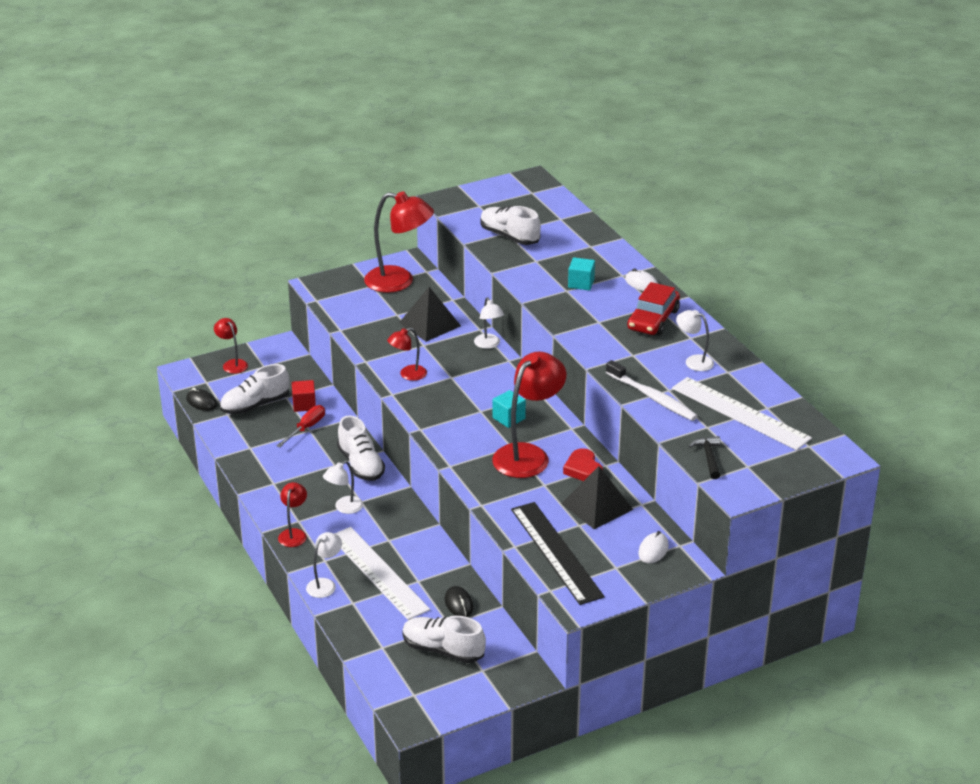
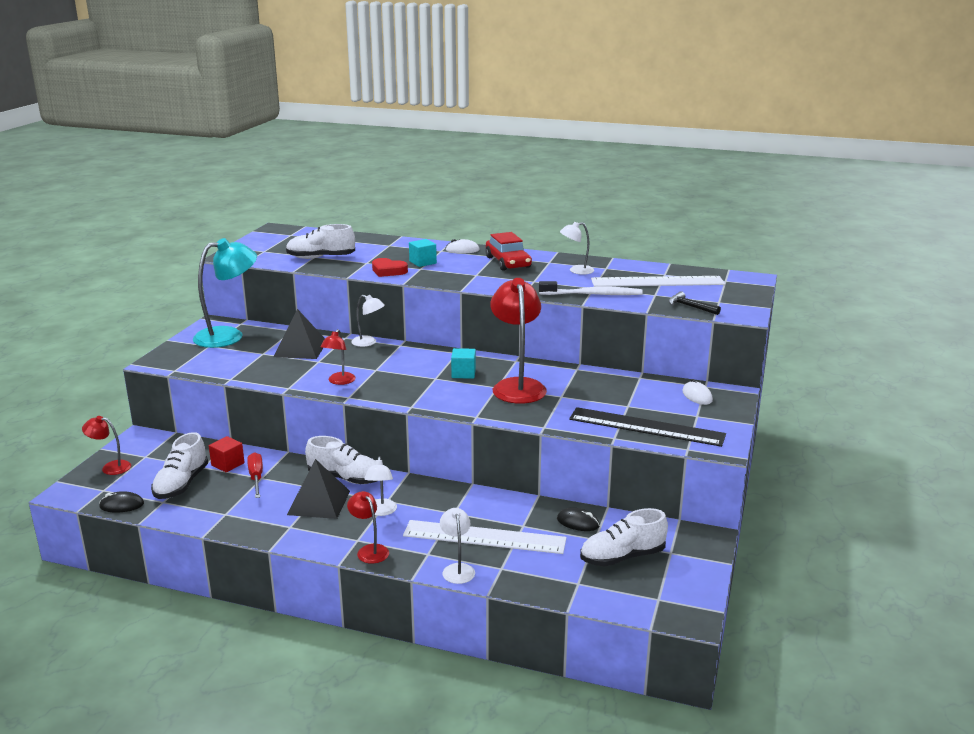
camera: 45 degrees left, 10 degrees down
(399, 281) = (229, 336): red lamp -> turquoise lamp
(583, 469) = (568, 377): red heart -> red heart (388, 271)
(596, 506) = (617, 391): black pyramid -> black pyramid (318, 502)

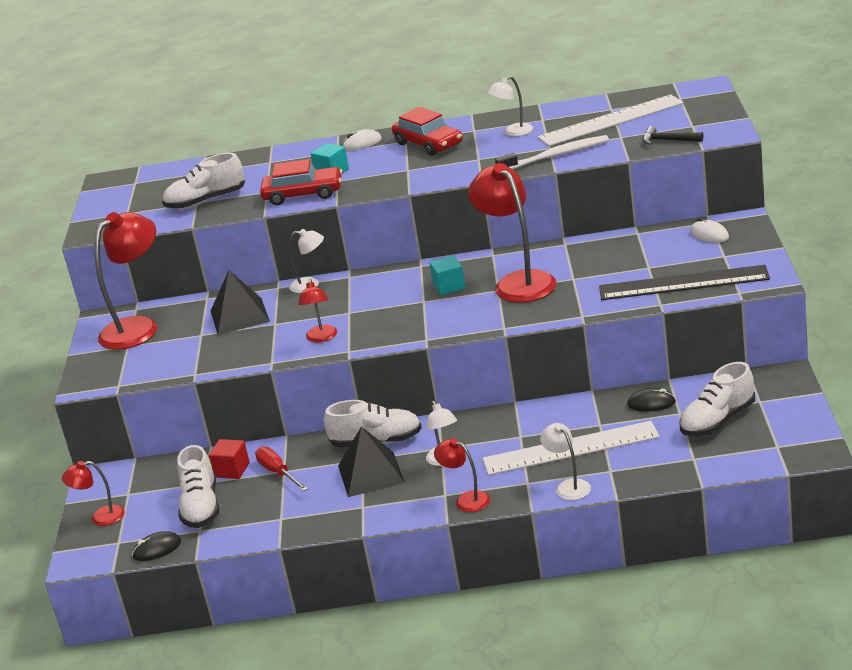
camera: 15 degrees left, 5 degrees up
(229, 336) = (138, 327): turquoise lamp -> red lamp
(388, 271) = (303, 194): red heart -> red car

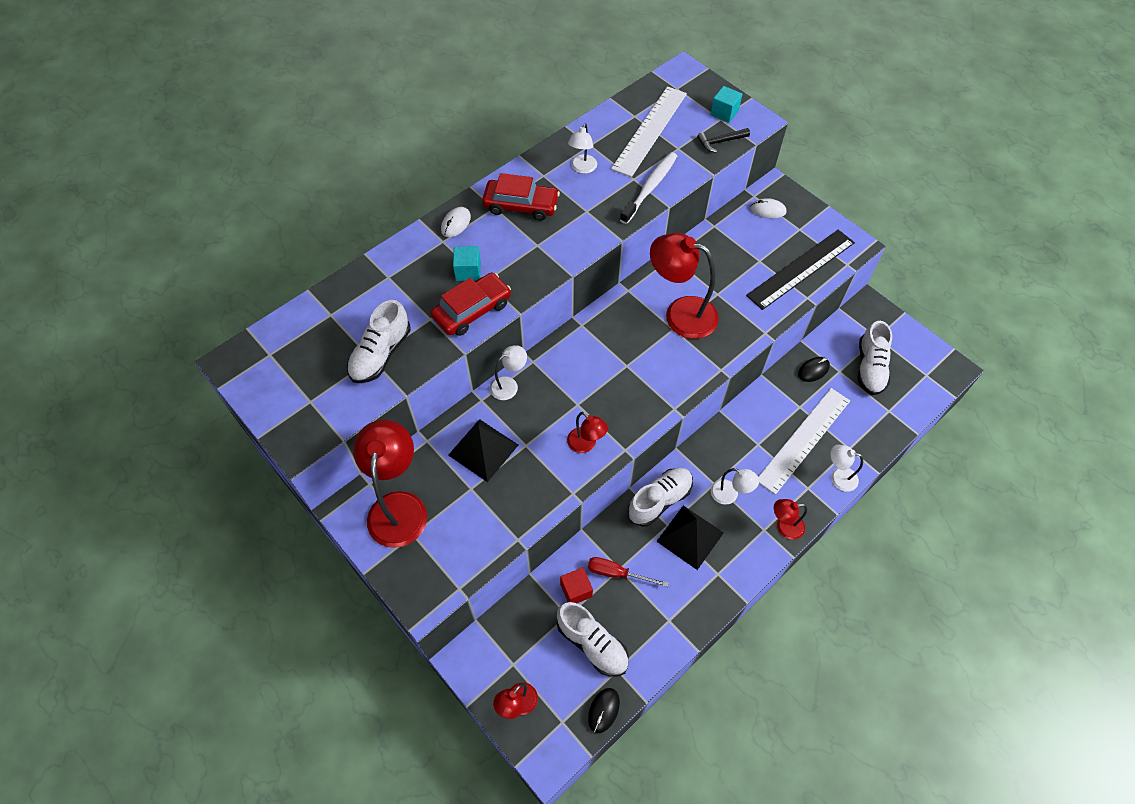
camera: 45 degrees left, 30 degrees up
(449, 286) = (630, 340): turquoise cube -> turquoise cube (724, 113)

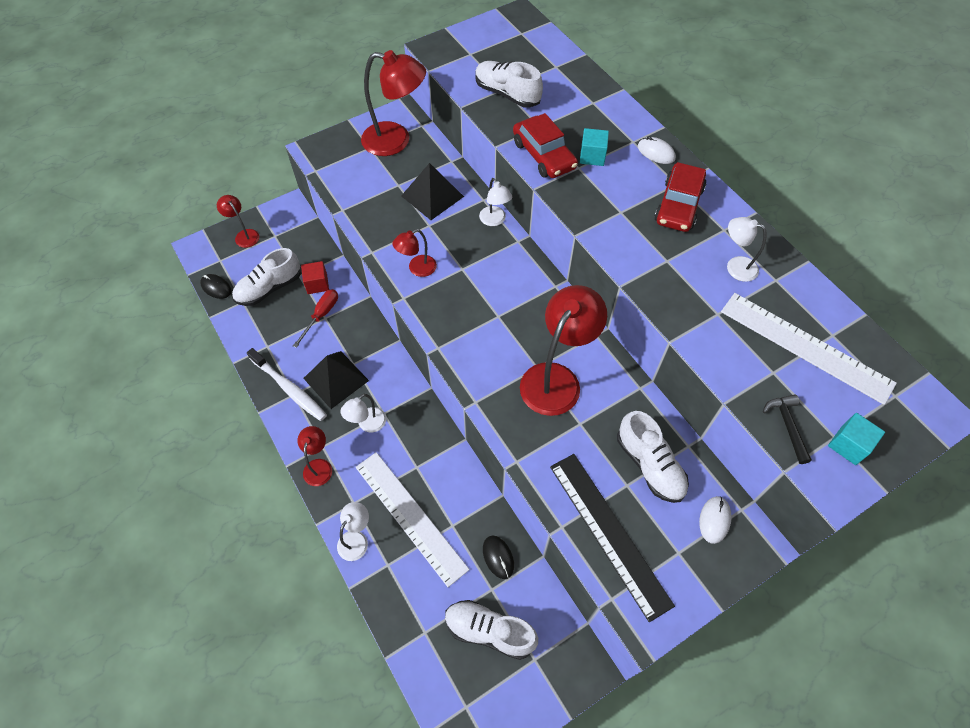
camera: 100 degrees right, 0 degrees up
(650, 187) = (702, 328): white toothbrush -> white toothbrush (289, 389)
(660, 500) = (379, 362): white shoe -> white shoe (649, 465)

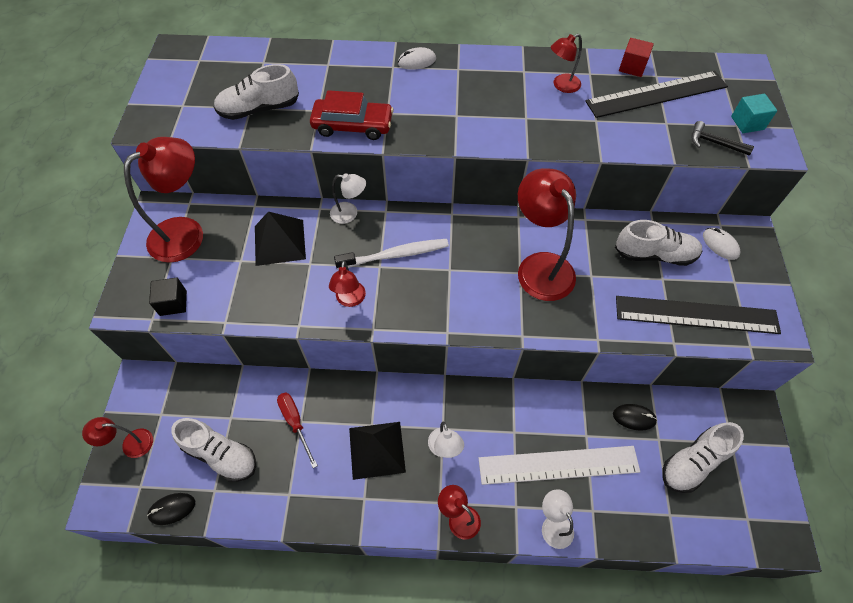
camera: 55 degrees left, 0 degrees up
(269, 288) = (221, 455): white shoe -> white shoe turned 60 degrees counterclockwise
(289, 389) = (355, 499): white toothbrush -> white toothbrush (395, 255)
(317, 284) = (256, 406): red cube -> red cube (632, 67)
(335, 173) = (173, 303): none -> black cube
(592, 156) = (384, 98): turquoise cube -> none
(678, 205) = (479, 80): red car -> none
(735, 266) = (561, 85): white lamp -> red lamp
(805, 347) = (656, 94): white ruler -> black ruler

